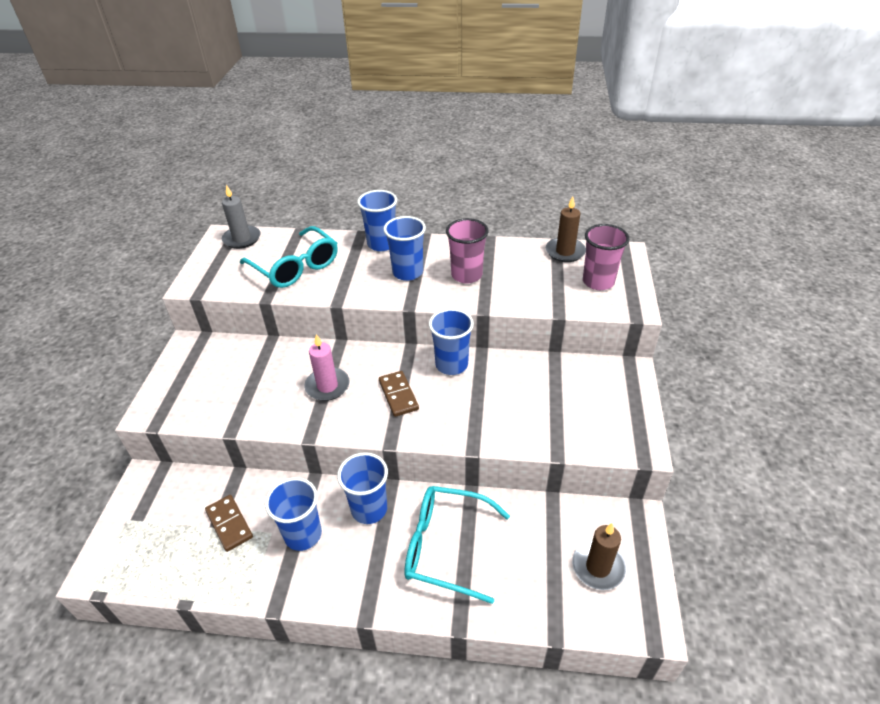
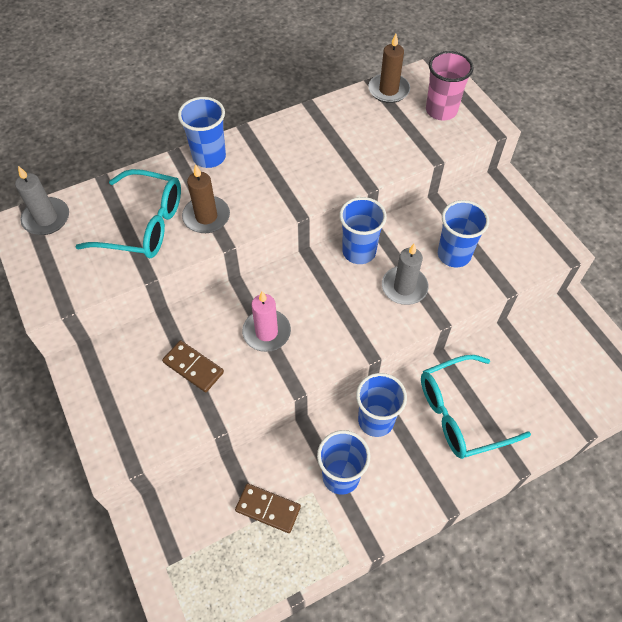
camera: 35 degrees left, 15 degrees up
(398, 395) = (338, 306): brown domino -> brown domino (193, 367)
(407, 272) = (265, 178): blue cup -> blue cup (454, 255)
(464, 407) = (404, 287): none -> grey candle
(466, 275) = (323, 155): pink cup -> none
(598, 567) = (576, 361): brown candle -> brown candle (206, 217)

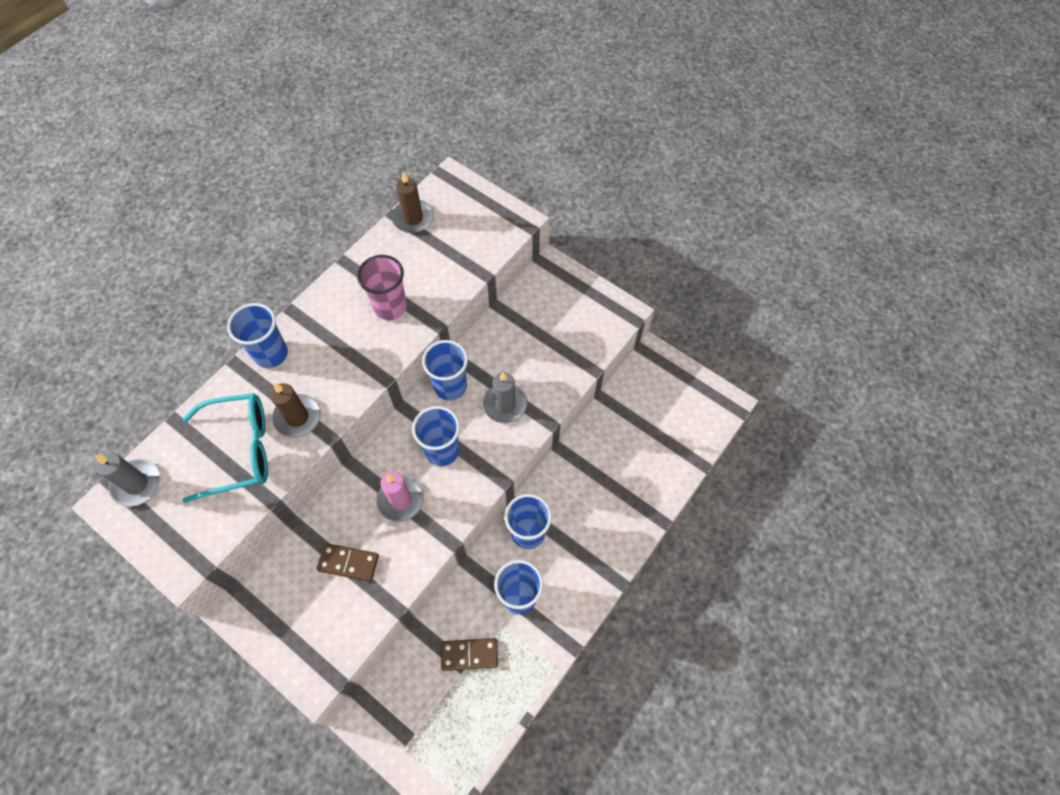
camera: 25 degrees left, 5 degrees up
(441, 110) = (470, 222): pink cup -> pink cup (390, 307)
(454, 255) = (535, 355): blue cup -> blue cup (442, 451)
(460, 414) = (596, 495): turquoise glasses -> none

